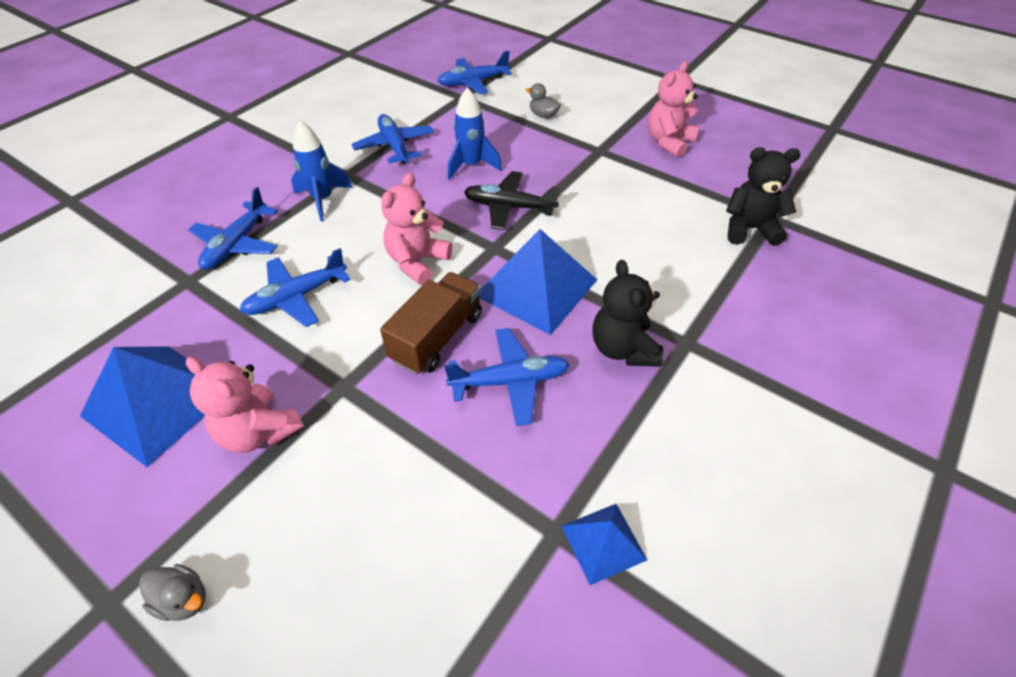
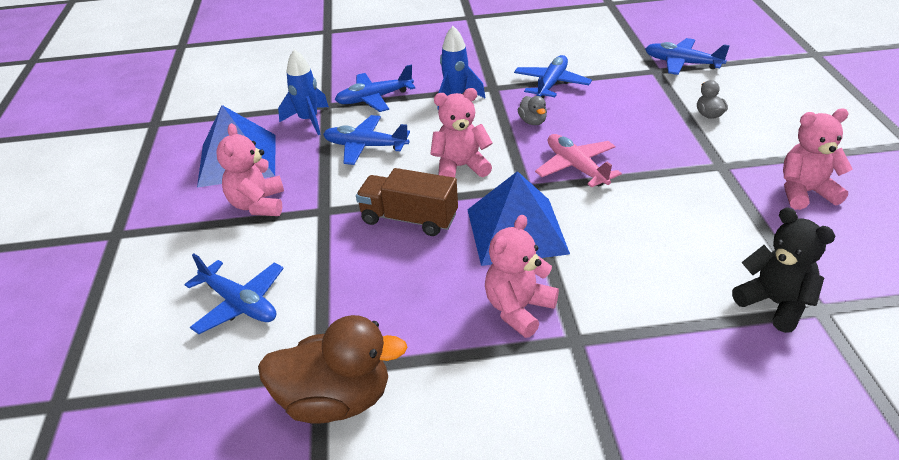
camera: 50 degrees right, 10 degrees down
(183, 599) = (138, 256): grey duck -> grey duck (532, 121)
(437, 337) = (409, 219): brown truck -> brown truck turned 150 degrees counterclockwise
(471, 166) = (589, 124): blue rocket -> blue rocket (308, 120)
(509, 207) = (576, 167): black plane -> pink plane
(510, 381) = (414, 274): blue plane -> blue plane (239, 304)
(603, 542) = (336, 400): blue pyramid -> brown duck
(623, 349) = (518, 309): black teddy bear -> pink teddy bear

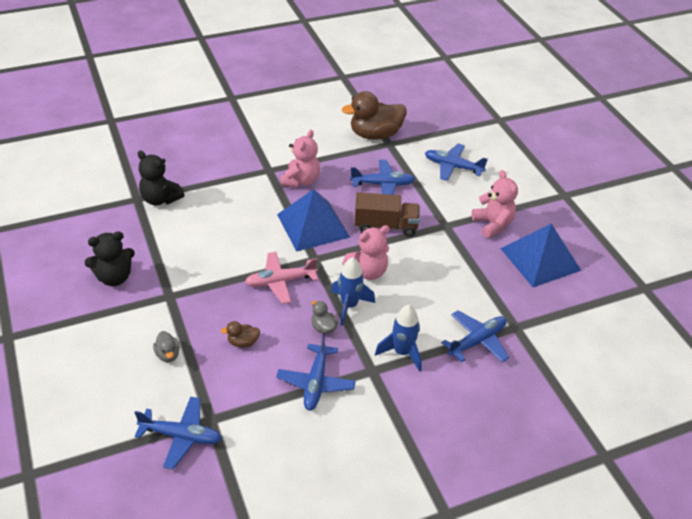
camera: 160 degrees right, 5 degrees up
(308, 120) = (516, 306): blue rocket -> blue rocket (349, 306)
(365, 146) = (451, 283): blue plane -> blue plane (383, 184)
(576, 167) = (280, 281): pink plane -> pink plane turned 120 degrees clockwise
(625, 117) = (243, 342): none -> brown duck
(805, 192) = (114, 277): pink teddy bear -> black teddy bear

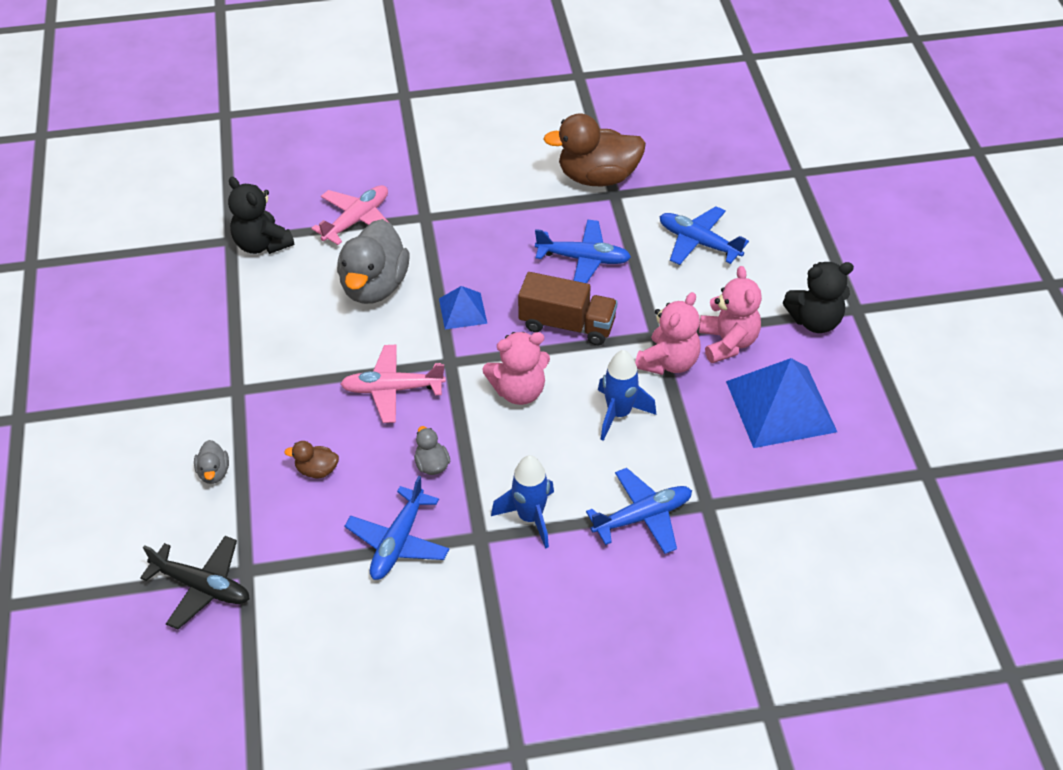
camera: 15 degrees right, 5 degrees up
(114, 277) = (172, 353): black teddy bear -> black teddy bear (815, 321)
(181, 436) = (202, 587): blue plane -> black plane
(223, 177) = (357, 220): none -> pink plane
(247, 217) = (374, 286): none -> grey duck
(301, 181) = (466, 239): pink teddy bear -> pink teddy bear (668, 362)
(313, 225) = (462, 310): blue pyramid -> blue pyramid, size x0.52
(349, 306) = (477, 438): blue rocket -> blue rocket (619, 414)

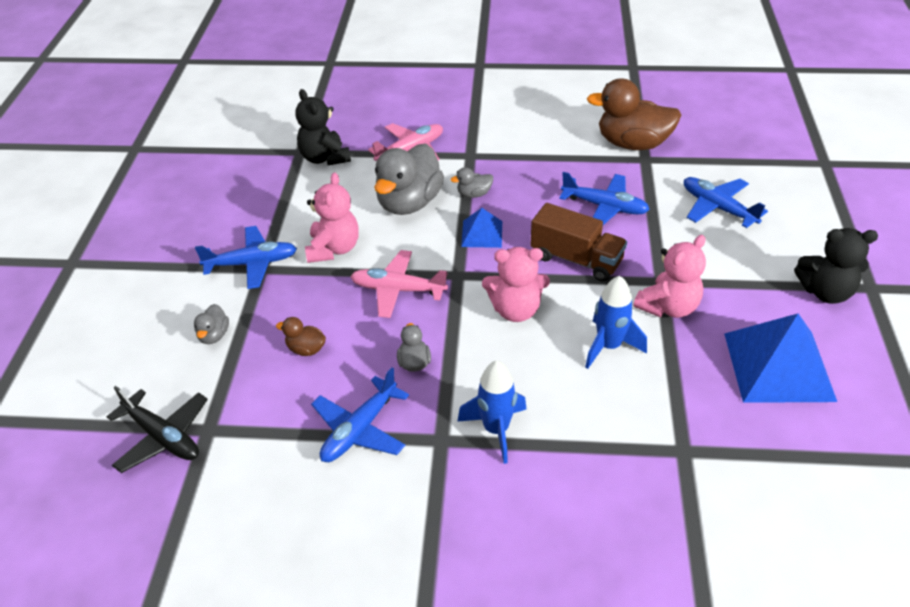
camera: 15 degrees right, 5 degrees down
(442, 265) = (474, 194): none -> grey duck
(643, 517) = (612, 450): blue plane -> blue plane (252, 263)
(727, 342) = (732, 298): pink teddy bear -> pink teddy bear (333, 249)

